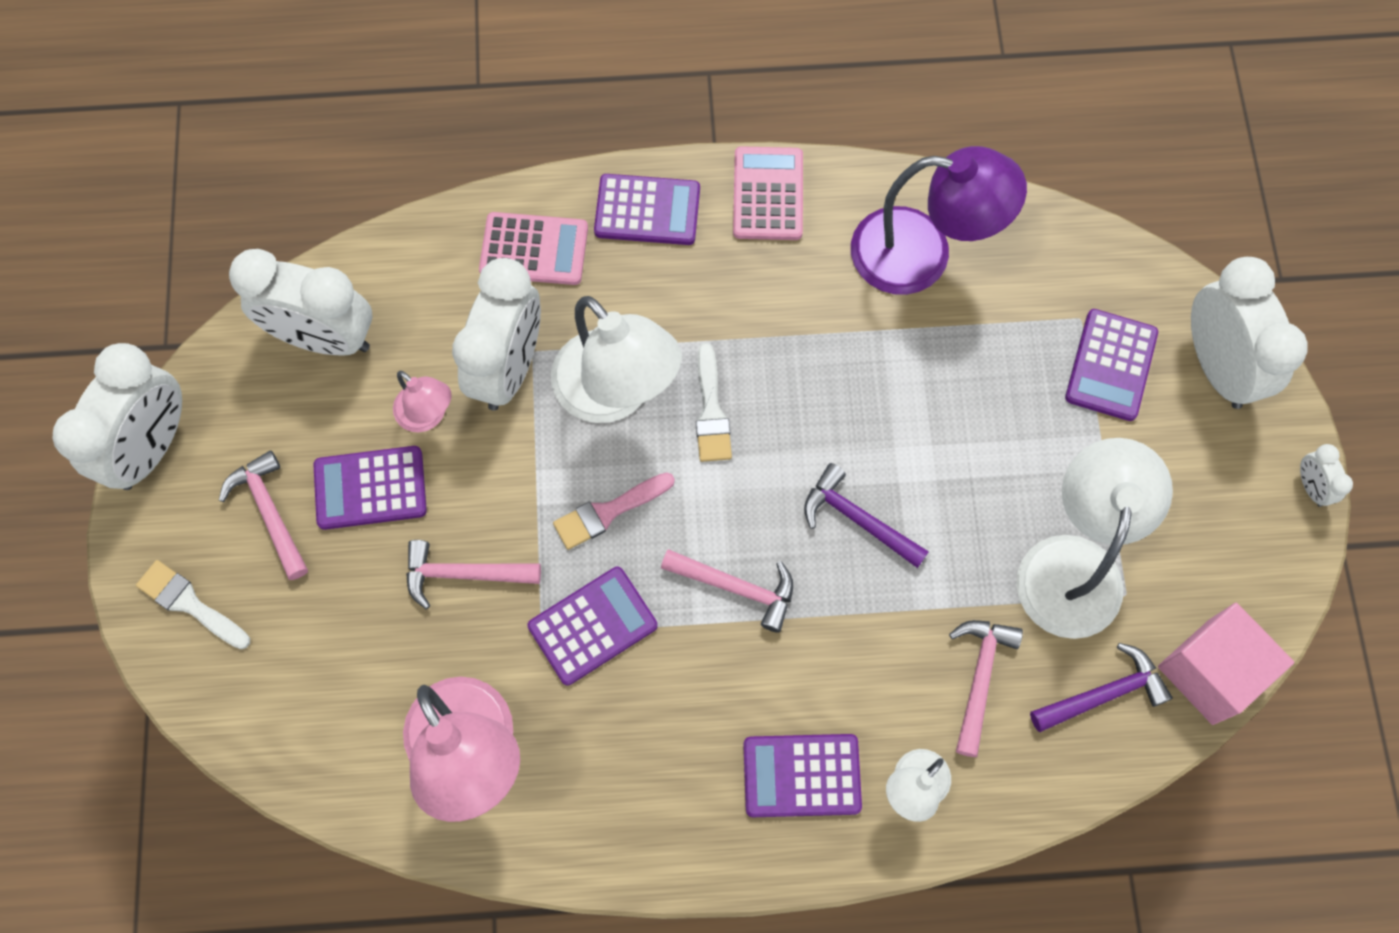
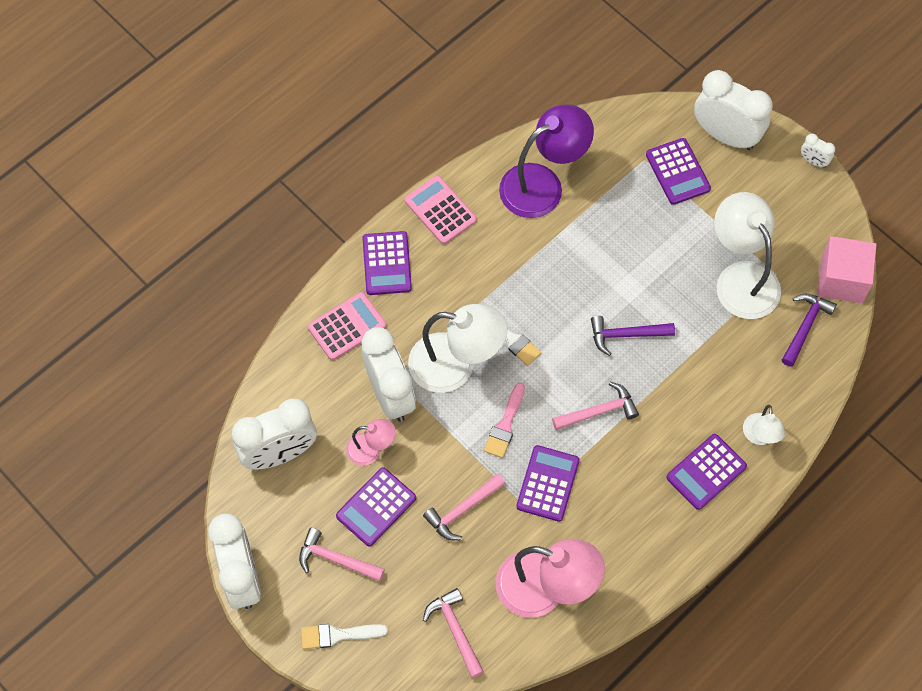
camera: 40 degrees left, 5 degrees down
(647, 210) = (387, 263): purple calculator -> purple calculator turned 120 degrees clockwise
(979, 678) = (745, 364): pink hammer -> pink hammer (455, 630)

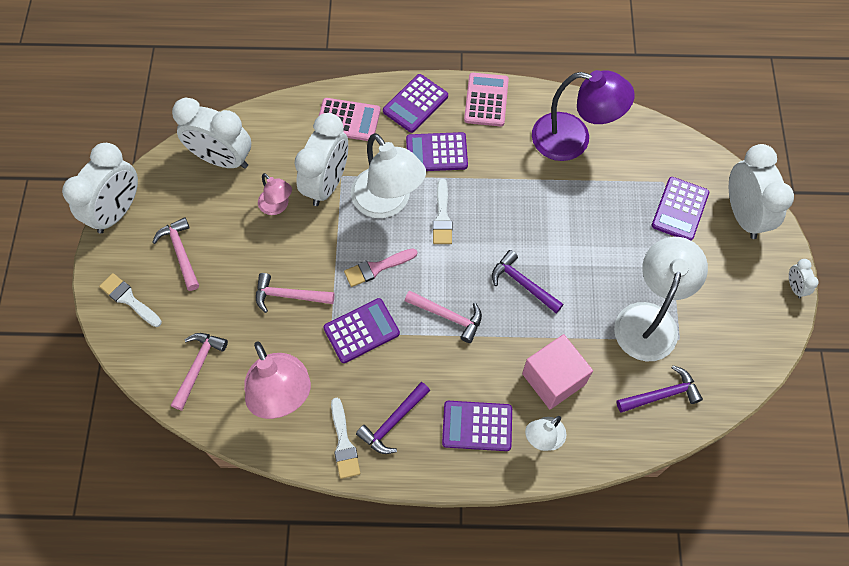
camera: 45 degrees right, 0 degrees up
(376, 507) = (240, 244): purple calculator -> purple calculator (436, 152)
(627, 577) = (344, 443): none -> white brush
(645, 527) = (393, 422): none -> purple hammer
(841, 280) = (727, 387): pink cube -> pink cube (553, 379)

